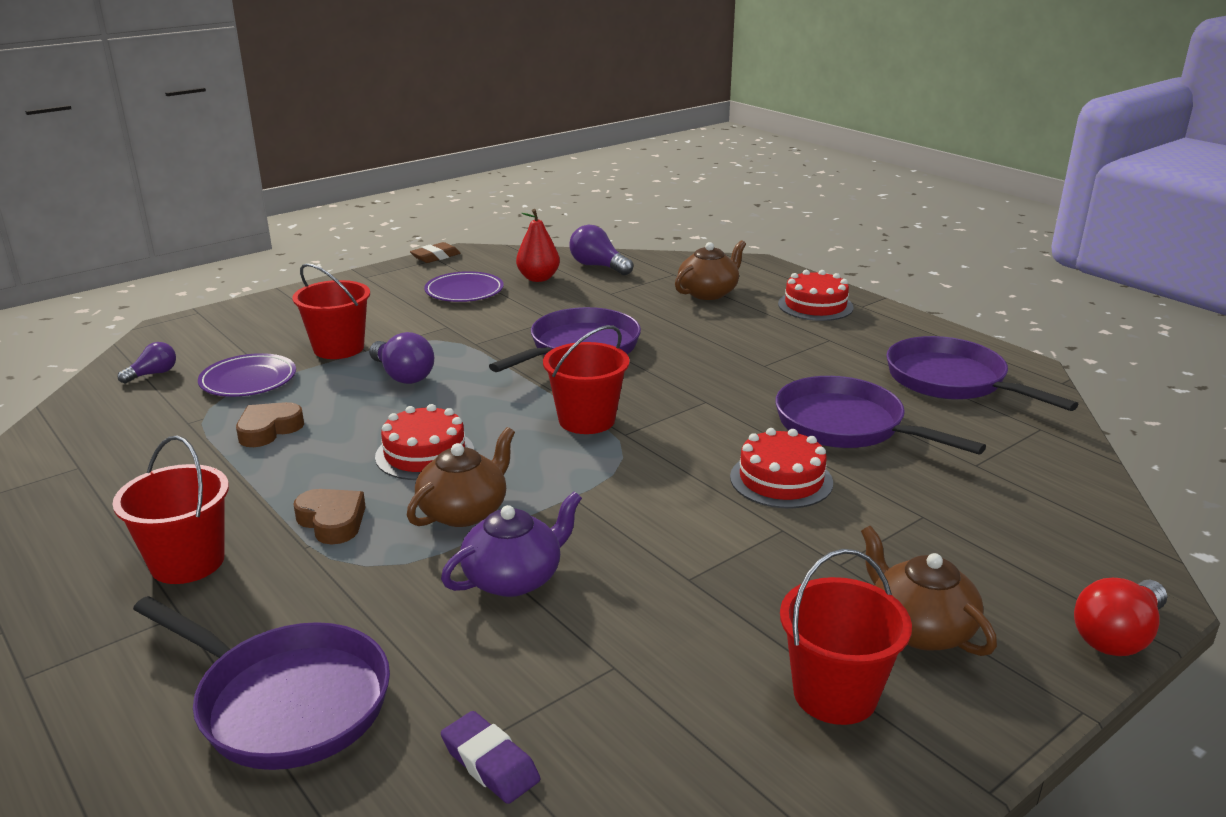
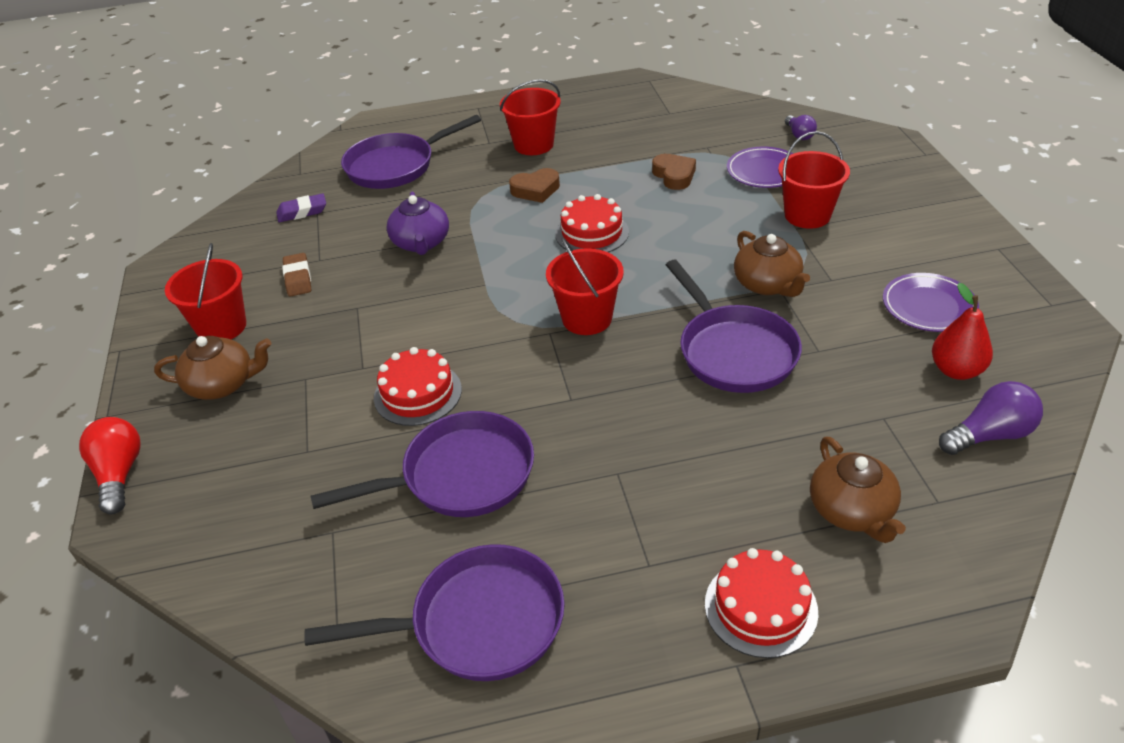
camera: 120 degrees right, 15 degrees up
(403, 375) = (731, 240): purple light bulb -> none
(435, 257) = (1059, 305): brown eraser -> brown eraser (298, 278)
(464, 511) = (505, 237): brown teapot -> brown teapot (767, 284)

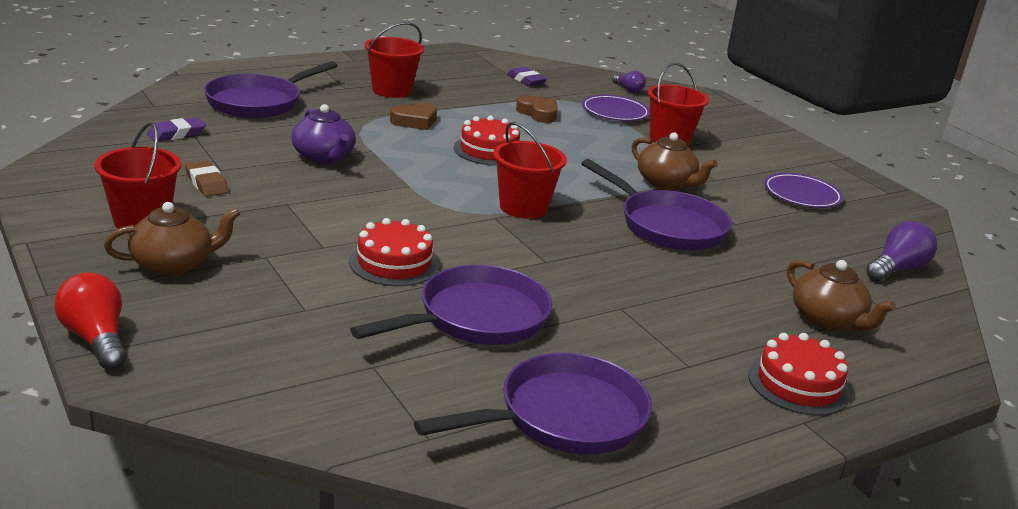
camera: 25 degrees left, 15 degrees down
(686, 124) = (526, 80): none -> purple eraser
(956, 370) = (847, 232): red pear -> none

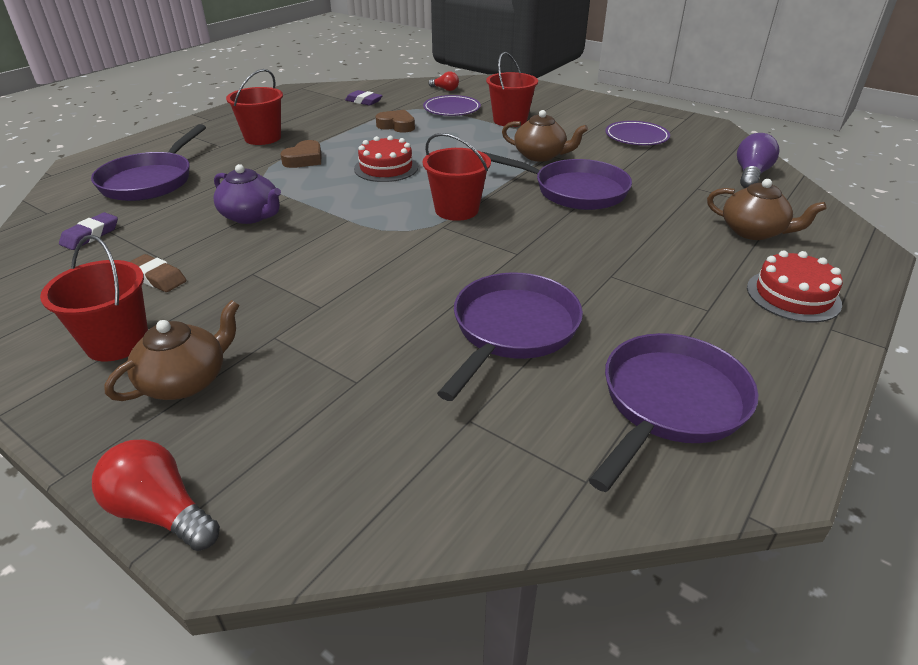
camera: 20 degrees left, 10 degrees up
(394, 263) = (397, 300): red cake -> none
(628, 90) = (445, 89): purple light bulb -> red light bulb

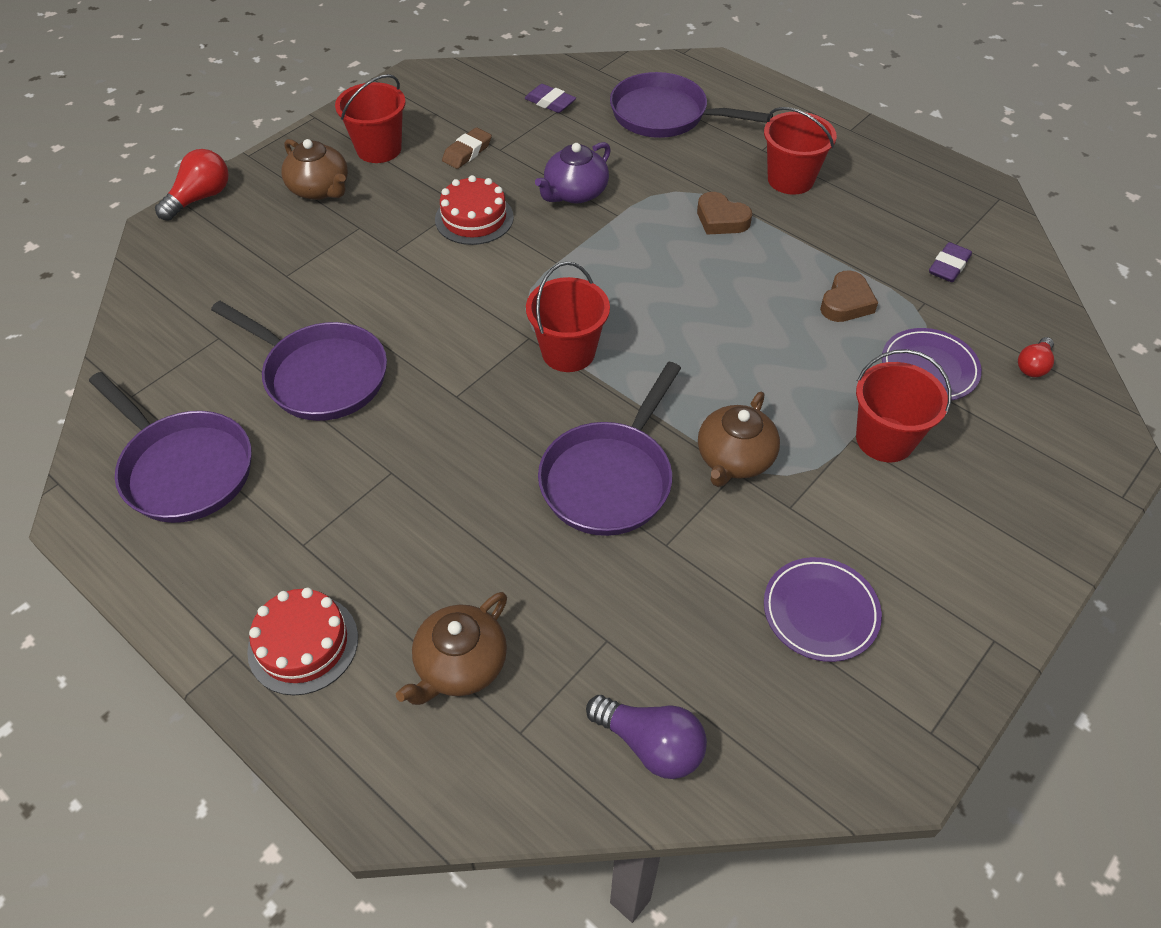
camera: 95 degrees right, 15 degrees up
(386, 168) = (693, 291): red cake -> red cake (474, 218)

